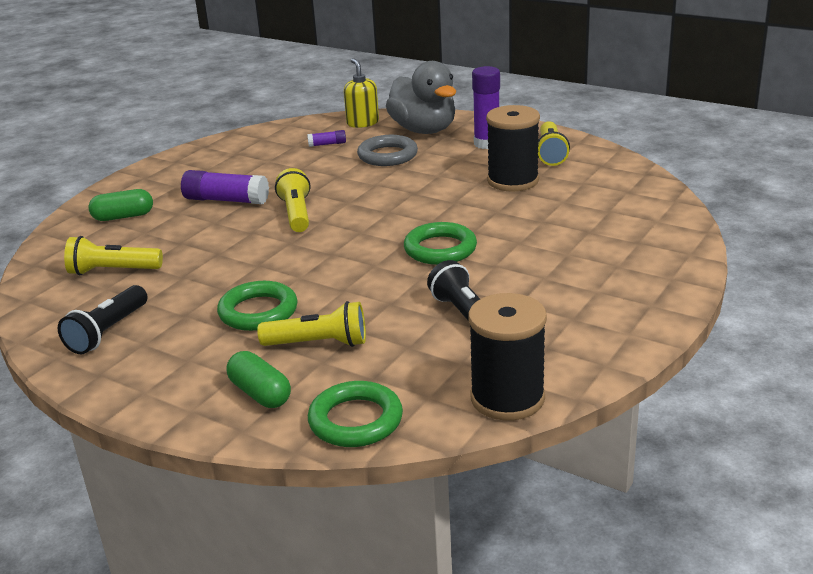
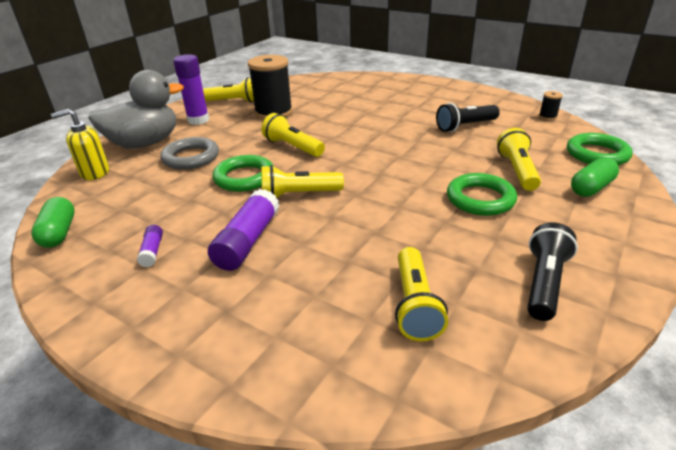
camera: 90 degrees left, 5 degrees up
(107, 332) = (544, 282): black flashlight -> black flashlight turned 90 degrees counterclockwise
(123, 217) = (262, 325): green capsule -> green capsule (59, 233)
(327, 144) = (135, 189): purple glue stick -> purple glue stick (152, 251)
(407, 201) = (292, 147): none -> yellow flashlight
(440, 249) = (376, 134): green ring -> green ring (244, 178)
(507, 398) = (547, 117): black spool -> black spool, size x0.43

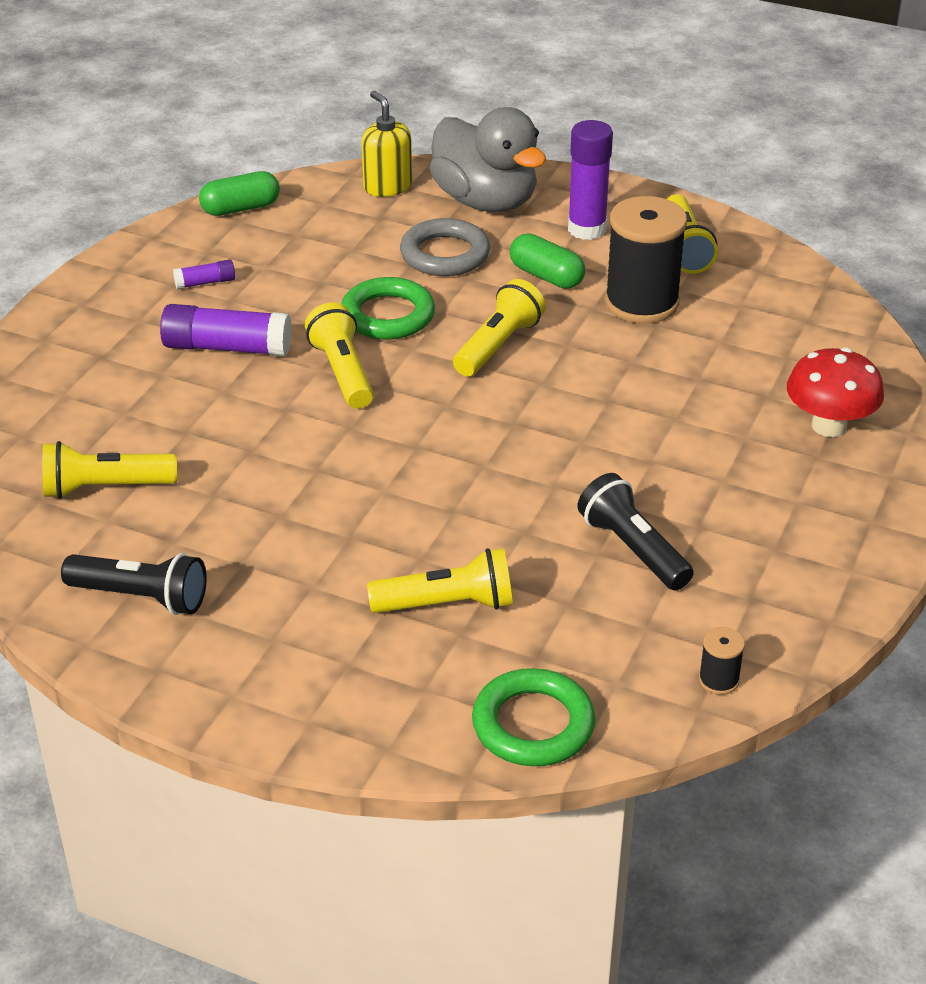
camera: 80 degrees right, 5 degrees up
(380, 87) = (829, 426): none -> red mushroom
(480, 199) = (345, 553): green ring -> none
(591, 188) = (394, 689): green capsule -> green capsule (546, 276)

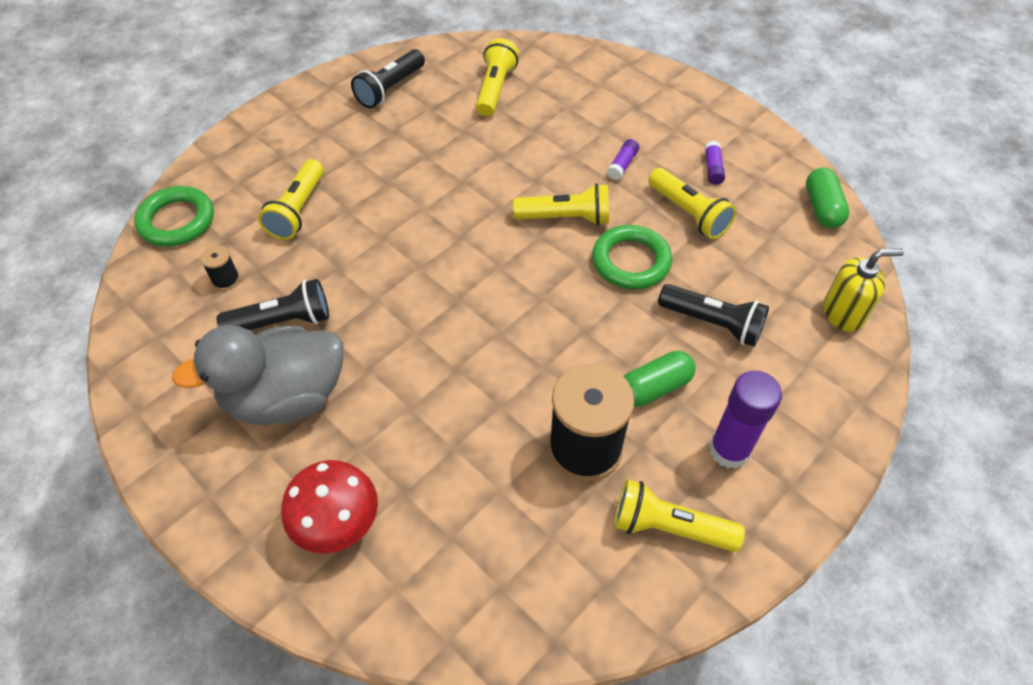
camera: 110 degrees right, 15 degrees up
(227, 347) = (622, 165): purple glue stick -> purple glue stick, size x0.50
(445, 254) = (713, 323): grey ring -> black flashlight
(486, 201) = (801, 381): grey duck -> grey duck (286, 397)
(498, 345) = (562, 319): yellow flashlight -> yellow flashlight (688, 213)
(718, 680) = (138, 322): black spool -> black spool (226, 280)

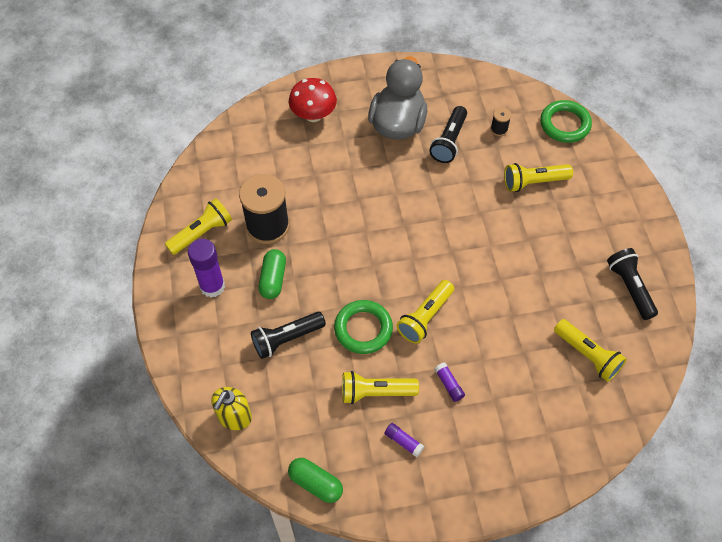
camera: 125 degrees right, 5 degrees up
(298, 210) = (533, 182): yellow flashlight -> yellow flashlight turned 60 degrees counterclockwise

